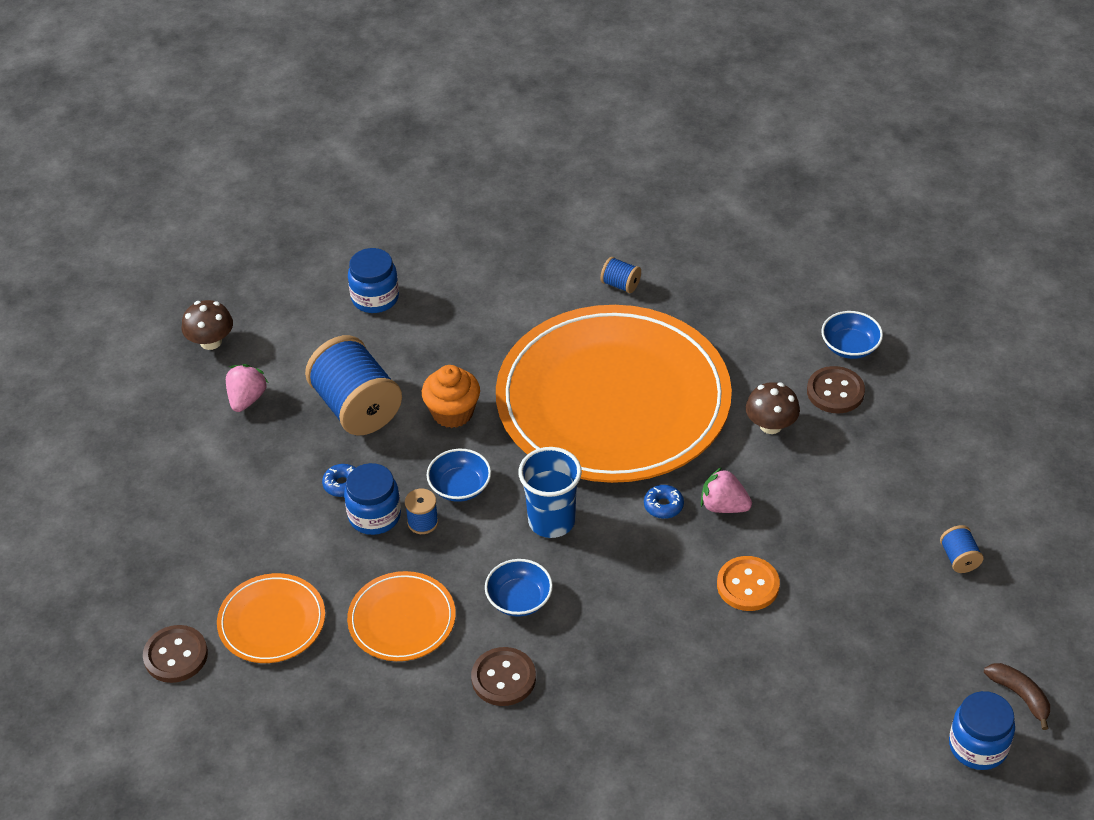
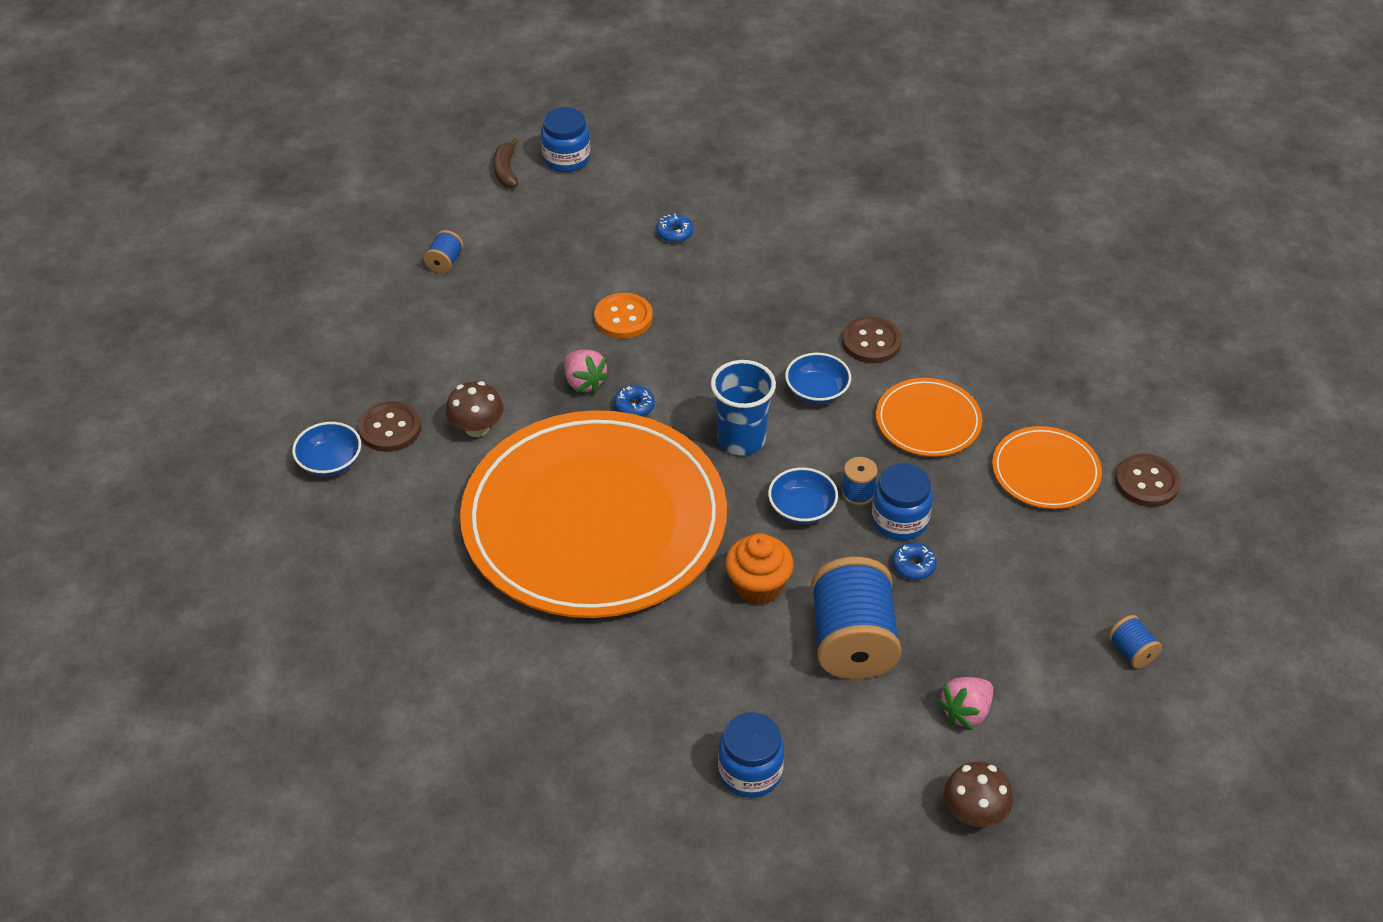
camera: 150 degrees left, 0 degrees up
(620, 284) = (474, 644): blue spool -> blue spool (1131, 651)
(785, 708) = (674, 233): none -> blue donut

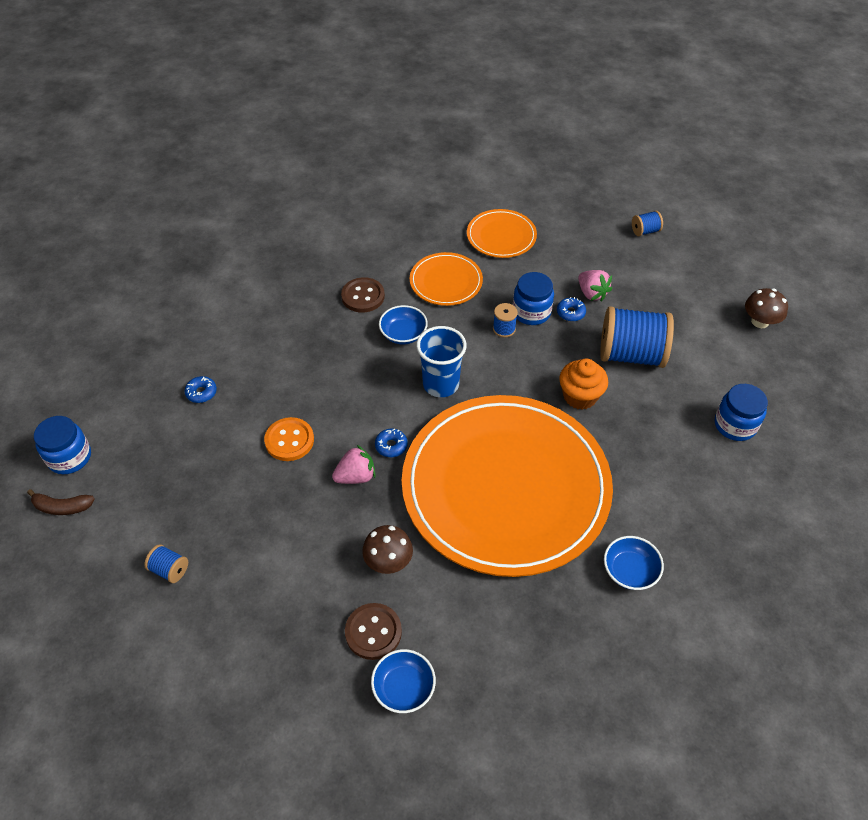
camera: 80 degrees left, 5 degrees up
(802, 509) = (513, 361): blue bowl -> blue bowl (630, 571)
(966, 712) = (687, 311): pink strawberry -> pink strawberry (592, 293)
(1146, 482) = (518, 196): brown button -> none

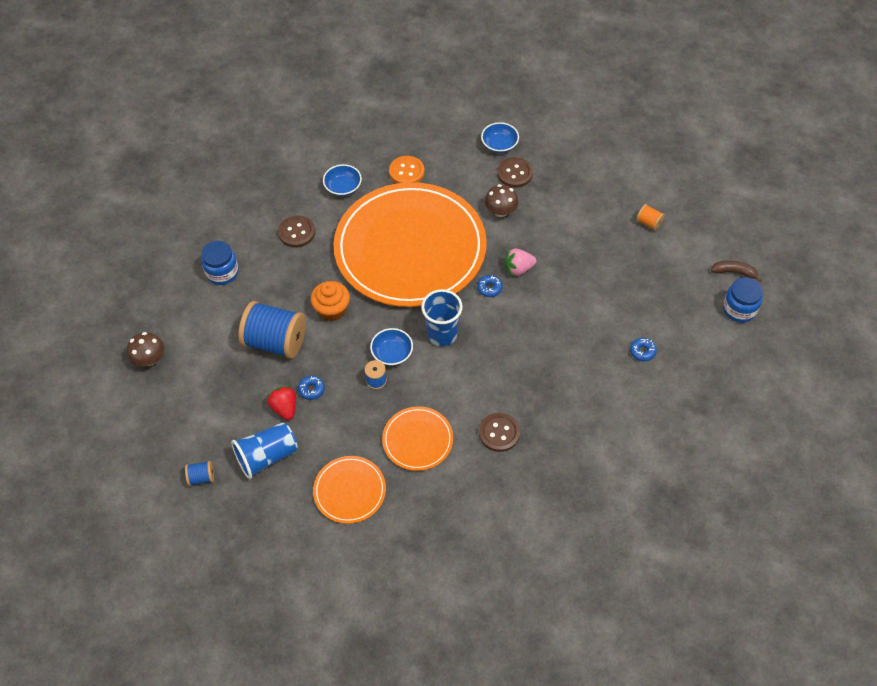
camera: 170 degrees left, 5 degrees up
(169, 569) = (649, 223): blue spool -> orange spool
(289, 440) = (568, 302): orange button -> orange button (406, 172)
(403, 334) = (466, 387): blue bowl -> blue bowl (392, 353)
(531, 312) = (347, 394): blue jar -> none
(591, 253) = (267, 456): none -> blue cup
(592, 293) = (284, 408): pink strawberry -> red strawberry
(666, 491) = (297, 232): none -> brown button

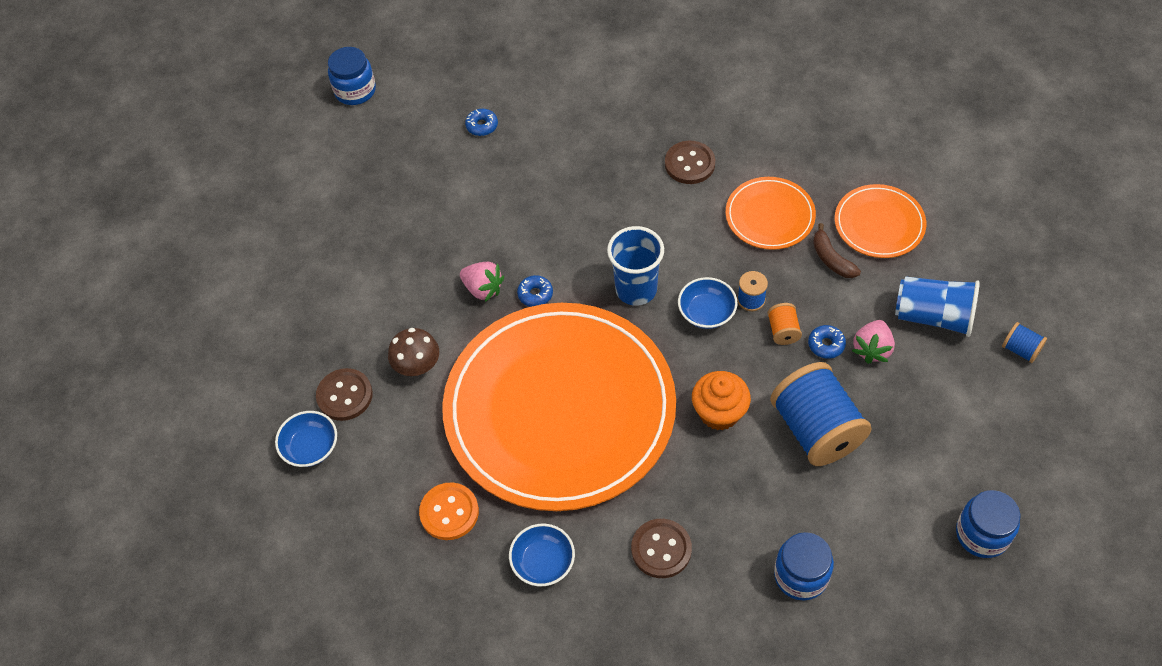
camera: 130 degrees left, 0 degrees up
(149, 359) = (982, 534): brown mushroom -> blue jar
(284, 408) = (872, 349): red strawberry -> pink strawberry
(649, 223) = (305, 224): orange spool -> orange spool (783, 331)
(734, 272) = (310, 120): brown banana -> brown banana (831, 259)

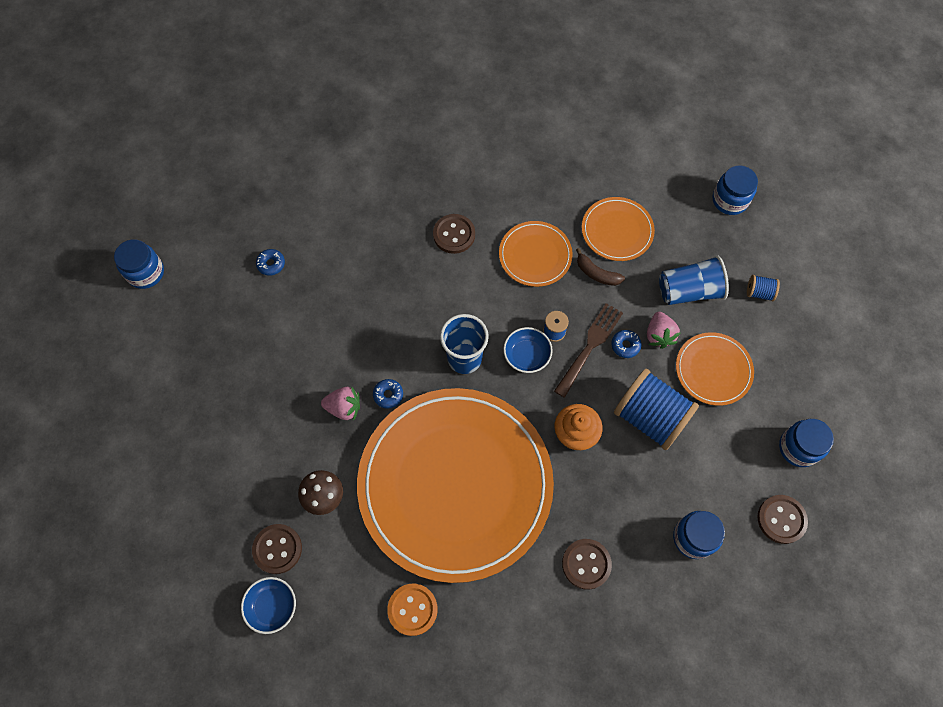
camera: 30 degrees left, 10 degrees up
(543, 562) = (505, 616): blue bowl -> none
(783, 331) = (589, 347): orange spool -> brown fork
(919, 410) = (713, 370): none -> orange plate
(919, 602) = (781, 519): none -> brown button
(1035, 239) = (729, 200): none -> blue jar

